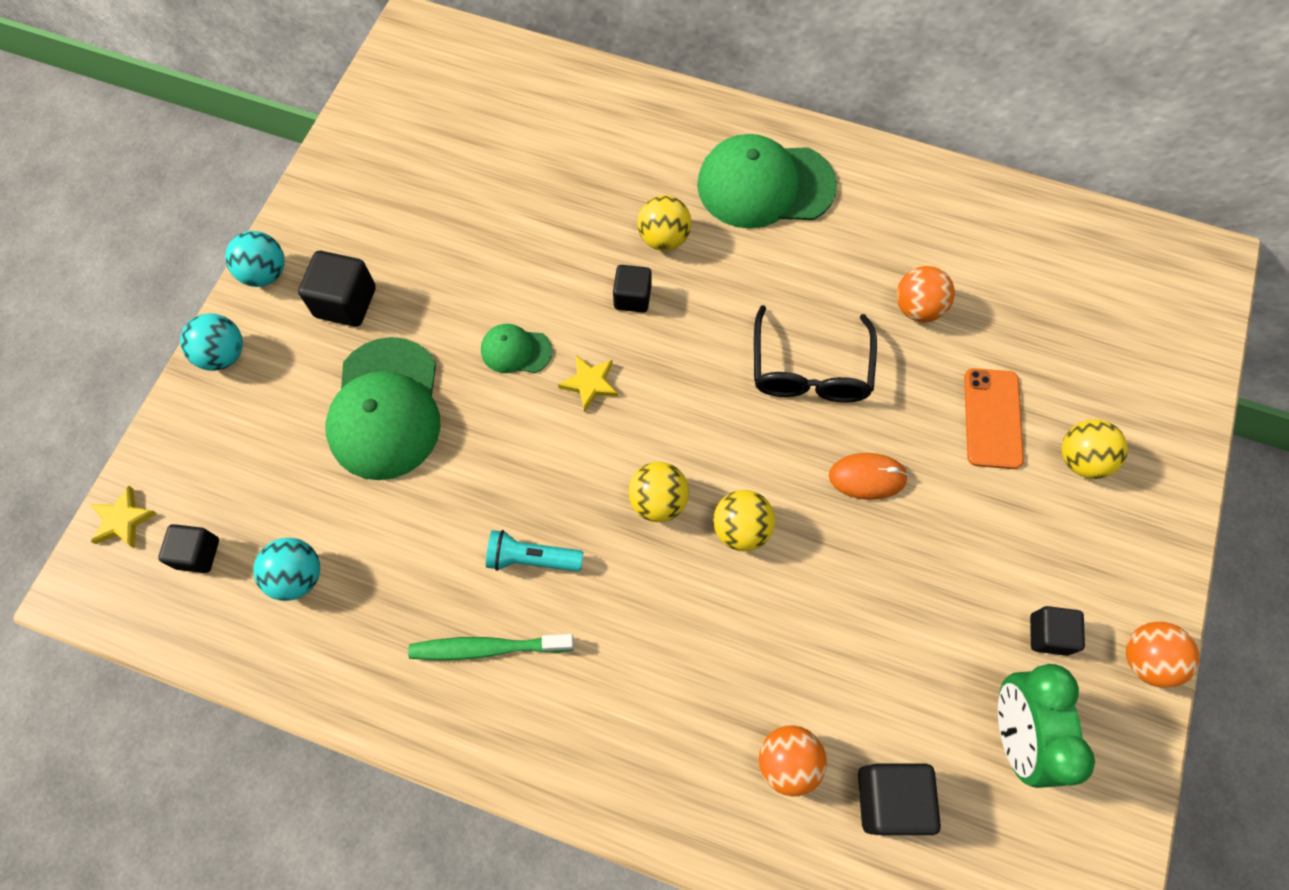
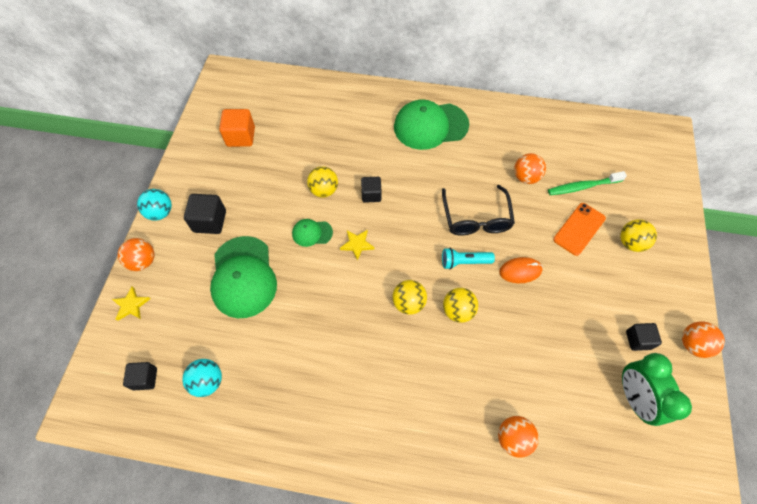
camera: 10 degrees left, 5 degrees down
(123, 520) = (96, 366): yellow star -> yellow star (131, 305)
(223, 355) = (143, 261): turquoise ball -> orange ball
(424, 156) = (241, 137): none -> orange cube
(489, 648) = (328, 403): green toothbrush -> green toothbrush (583, 186)
(531, 558) = (343, 347): turquoise flashlight -> turquoise flashlight (464, 262)
(663, 238) = (382, 161): yellow ball -> yellow ball (324, 190)
(889, 799) = (575, 449): black cube -> none
(992, 418) = (579, 229): orange phone -> orange phone turned 45 degrees clockwise

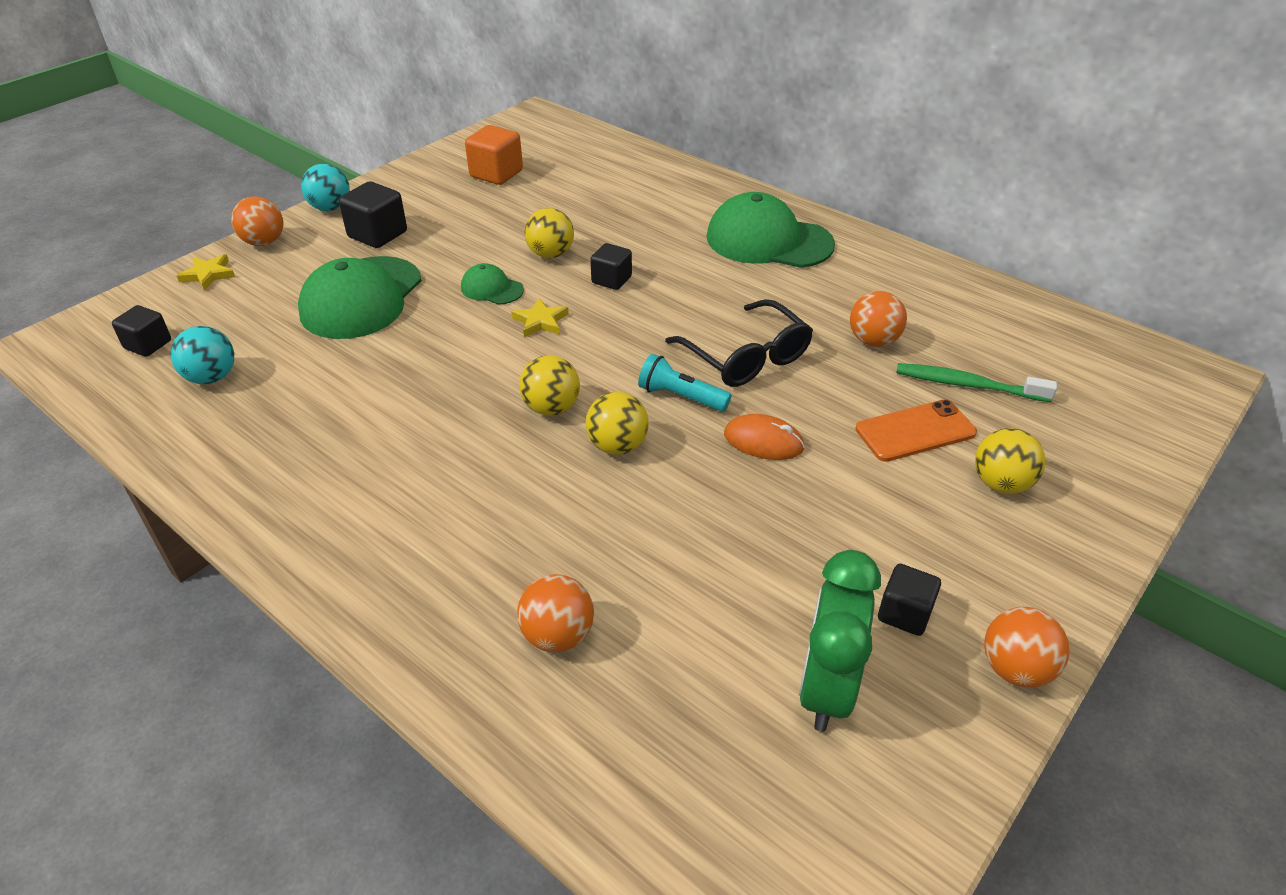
camera: 30 degrees right, 20 degrees down
(476, 218) = (746, 357): black glasses -> black glasses turned 60 degrees counterclockwise

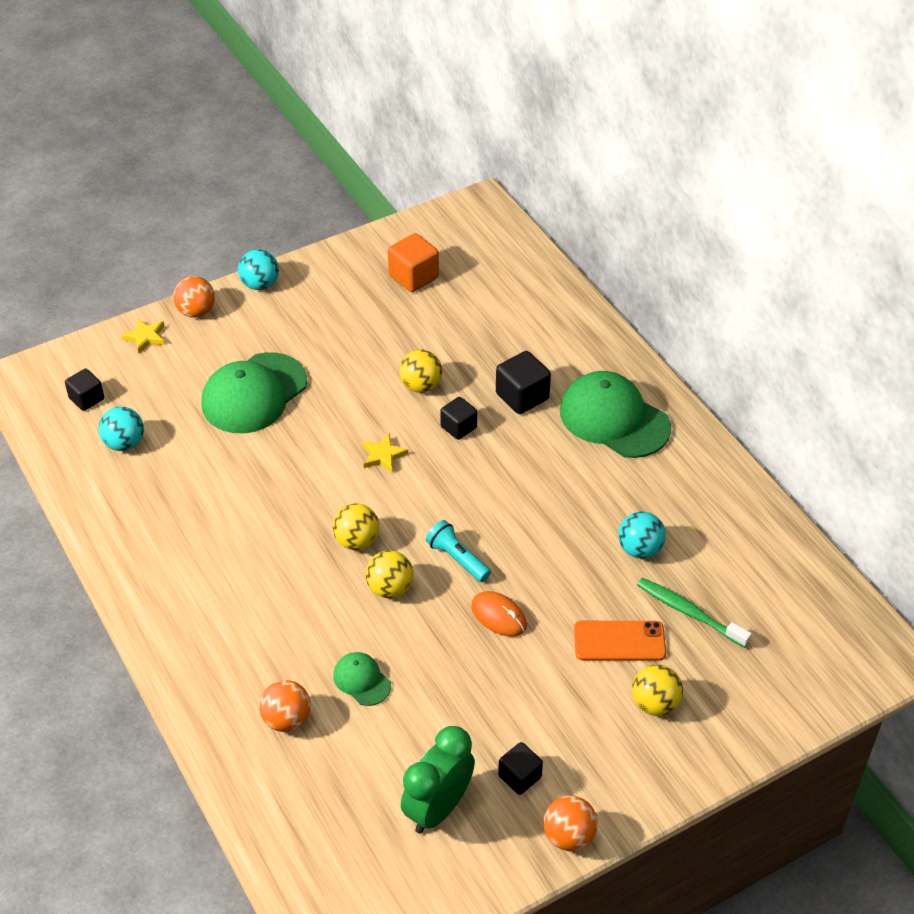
camera: 20 degrees right, 5 degrees up
(377, 234) = (288, 326): black cube -> black cube (522, 396)
(492, 289) = (358, 411): green cap -> green cap (362, 680)
(746, 357) = (527, 536): black glasses -> none
(873, 341) = (639, 549): orange ball -> turquoise ball

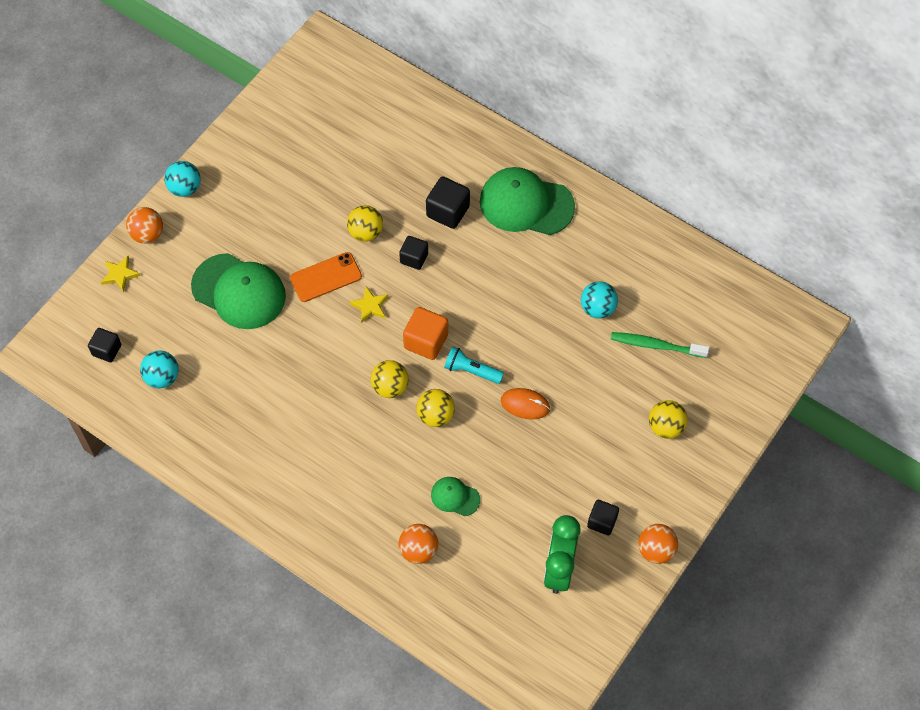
camera: 25 degrees left, 15 degrees up
(254, 393) = (239, 291): green cap -> green cap turned 75 degrees counterclockwise
(413, 277) = (306, 133): orange cube -> orange cube (426, 341)
(619, 641) = (619, 388): orange phone -> orange phone (326, 277)

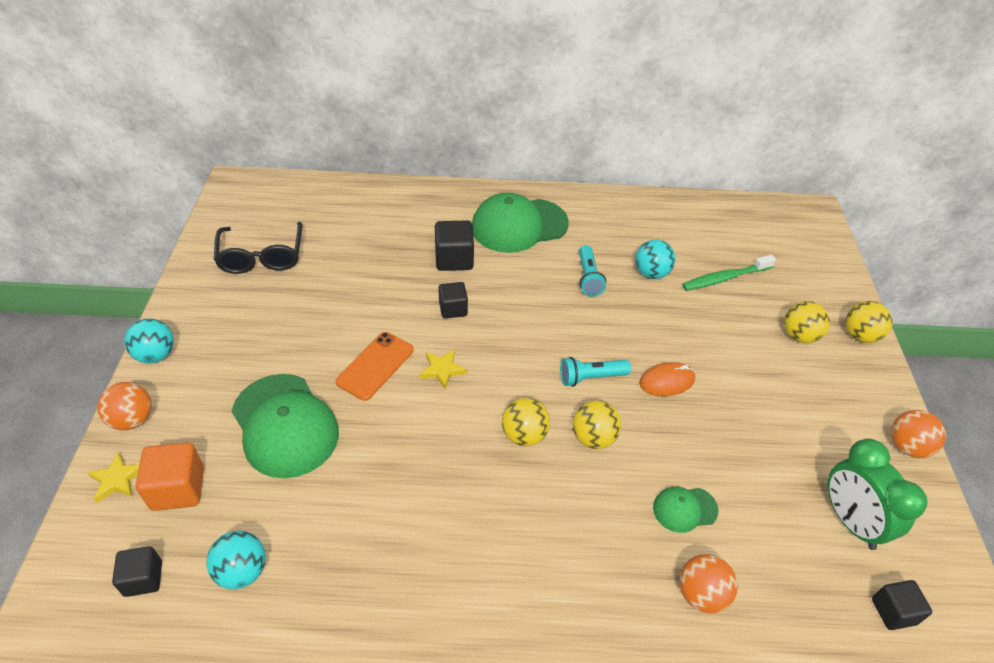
camera: 35 degrees left, 15 degrees down
(239, 291) = (285, 425): green cap -> green cap turned 60 degrees clockwise
(302, 133) = (262, 257): none -> black glasses
(365, 232) = (388, 309): yellow ball -> yellow ball (860, 335)
(426, 341) = (524, 374): orange cube -> orange cube (178, 489)
(542, 285) = (588, 278): none -> turquoise flashlight
(602, 522) = (837, 448): black cube -> black cube (893, 611)

